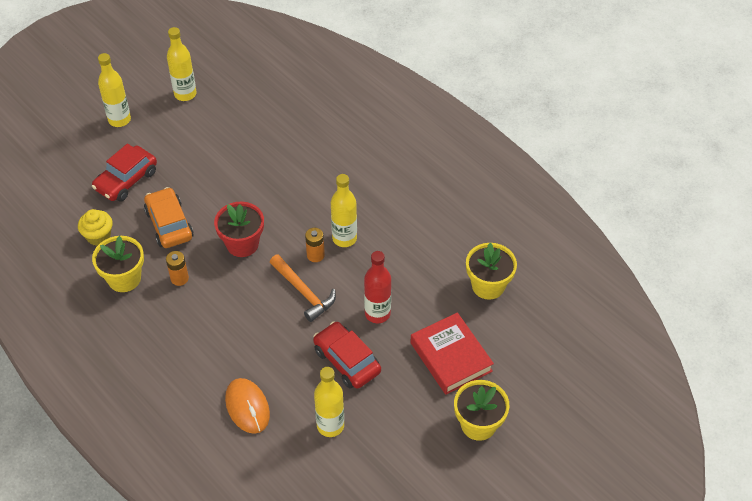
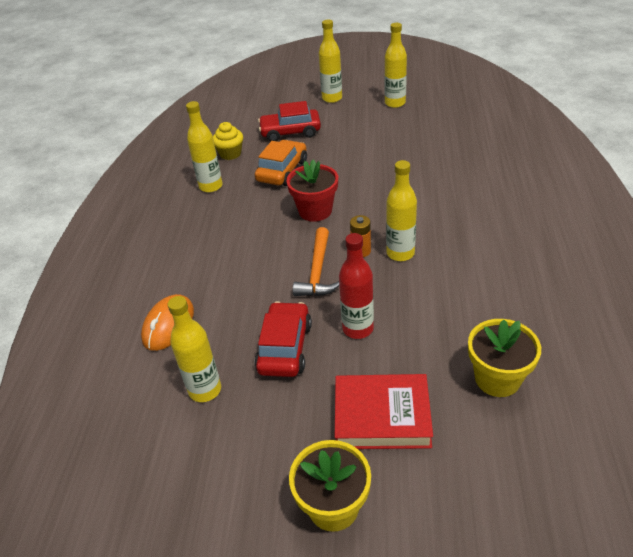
camera: 50 degrees right, 10 degrees down
(124, 278) = (211, 186): yellow flower pot -> yellow bottle
(179, 278) = (243, 207): orange battery -> none
(451, 357) = (382, 416): red book -> red book turned 75 degrees clockwise

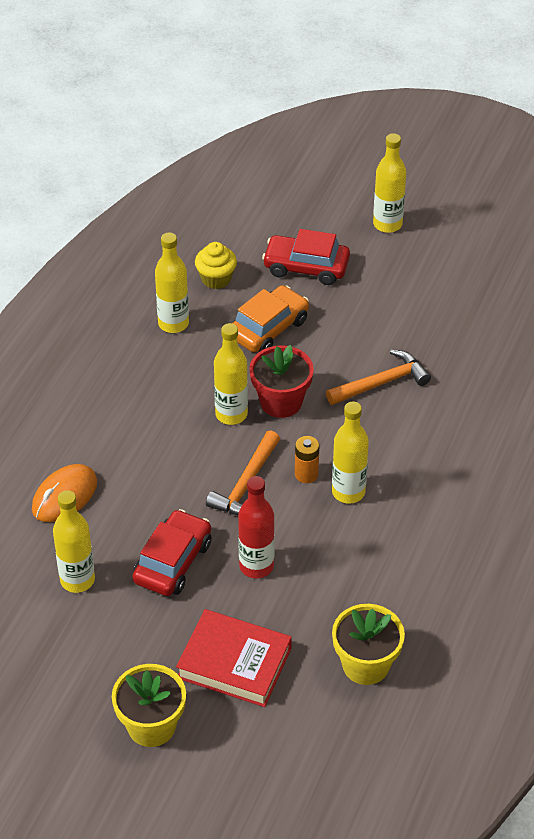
camera: 15 degrees right, 5 degrees up
(382, 180) = (381, 383): none -> orange hammer
(395, 103) = (466, 261): yellow bottle -> yellow bottle (231, 414)

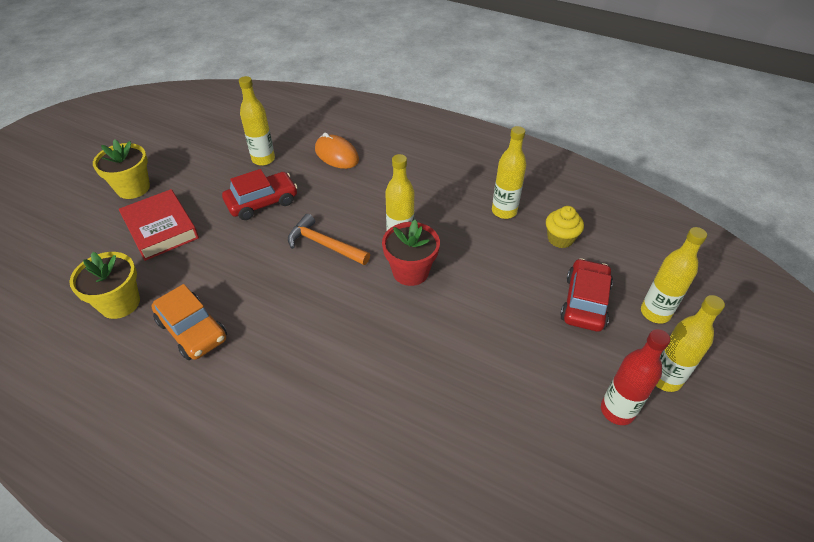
camera: 95 degrees right, 0 degrees up
(173, 562) = (262, 202): red car -> red car turned 60 degrees counterclockwise
(234, 663) = (161, 229): red book -> red book turned 60 degrees counterclockwise
(256, 566) = (242, 245): red bottle -> red bottle (617, 411)
(268, 328) = (500, 269): orange car -> orange car (192, 330)
(306, 474) = (326, 282): orange battery -> none
(348, 492) = (299, 309): yellow bottle -> yellow bottle (655, 313)
(381, 383) = (427, 347): orange hammer -> none

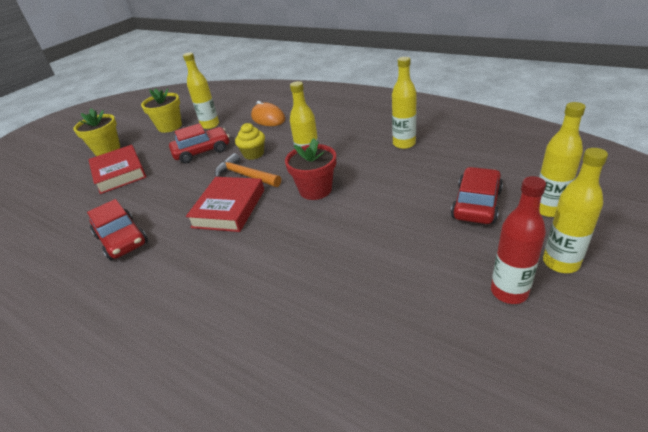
camera: 10 degrees right, 10 degrees down
(120, 303) = (71, 223): yellow flower pot -> yellow flower pot (170, 126)
(192, 330) = (122, 239): orange car -> red car
(313, 292) = (229, 208): none -> red book
(560, 239) = (454, 159): yellow cupcake -> yellow cupcake (253, 154)

